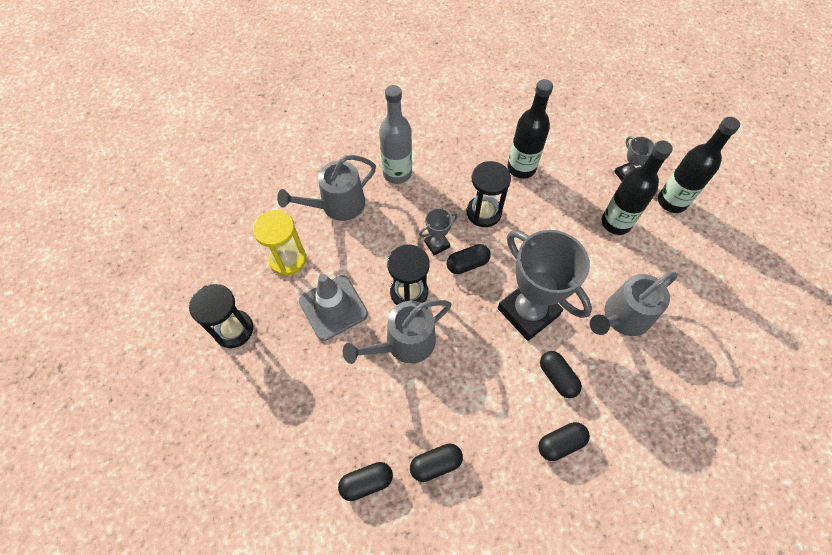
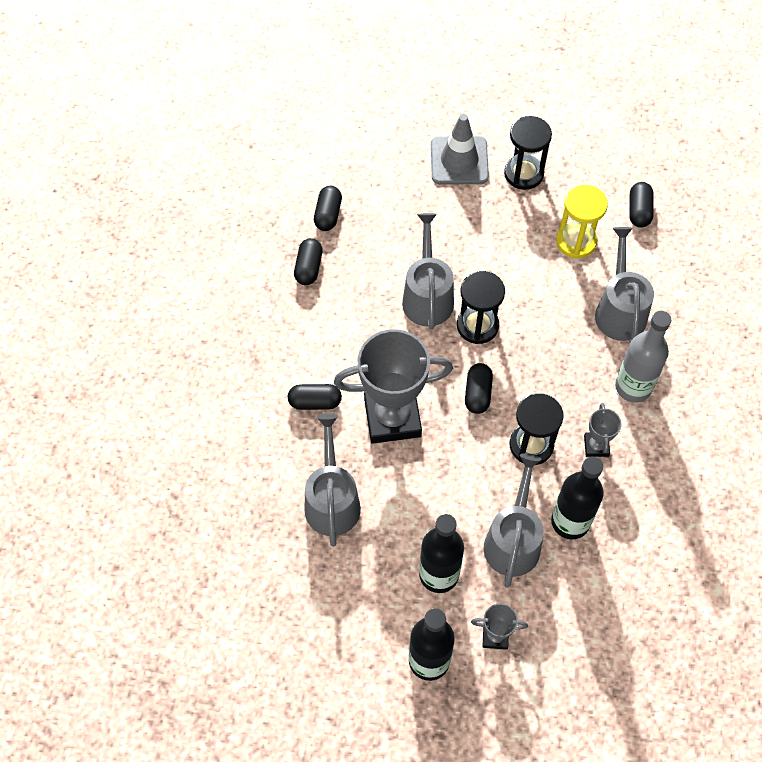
camera: 120 degrees right, 0 degrees up
(333, 307) = (499, 256): grey traffic cone -> grey traffic cone (459, 161)
(437, 244) = (517, 378): grey trophy -> grey trophy (596, 446)
(558, 193) = (513, 540): none -> grey watering can
(560, 443) = (260, 368): black capsule -> black capsule (639, 211)

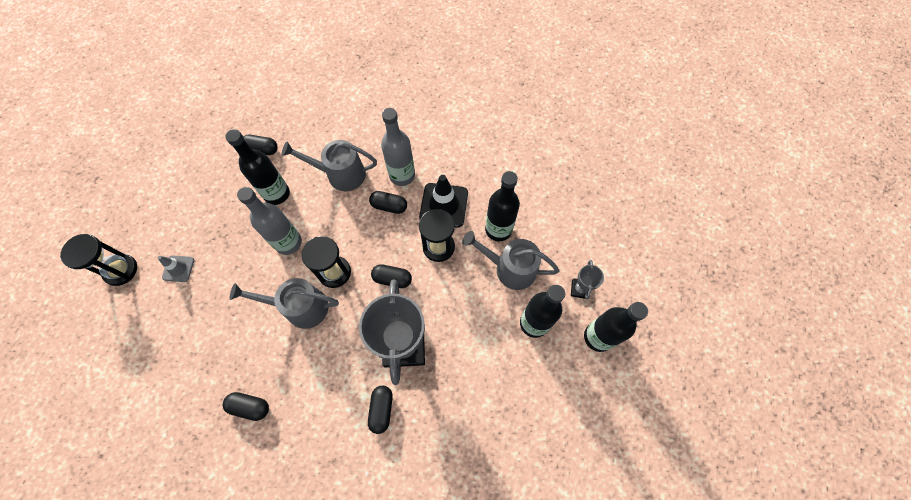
camera: 85 degrees left, 5 degrees up
(328, 214) = (199, 385): black capsule -> black capsule (389, 206)
(332, 501) = (470, 401): grey watering can -> none
(459, 161) = (178, 268): grey traffic cone -> grey traffic cone, size x0.56
(509, 267) = (288, 243): none -> grey bottle
(523, 174) = (206, 222): black hourglass -> black hourglass (121, 270)
(576, 241) = (277, 194): yellow hourglass -> black bottle
(596, 446) = (444, 205): grey trophy -> black traffic cone

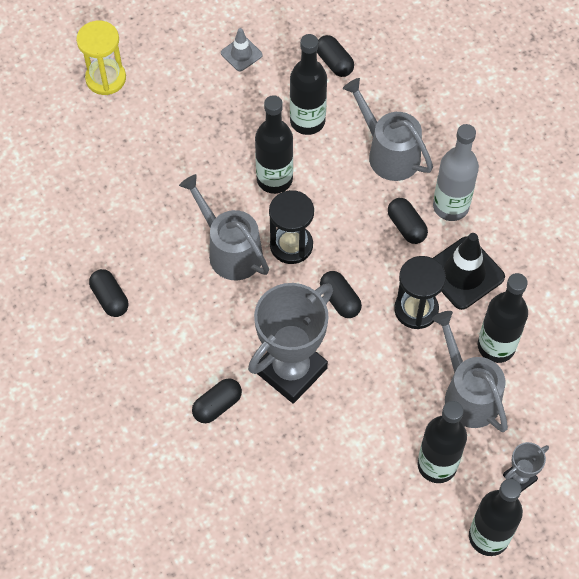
camera: 45 degrees right, 5 degrees down
(121, 270) = (106, 78): black hourglass -> yellow hourglass
(178, 268) = (155, 119): grey traffic cone -> grey traffic cone (241, 54)
(288, 243) = (274, 179): grey bottle -> black bottle

